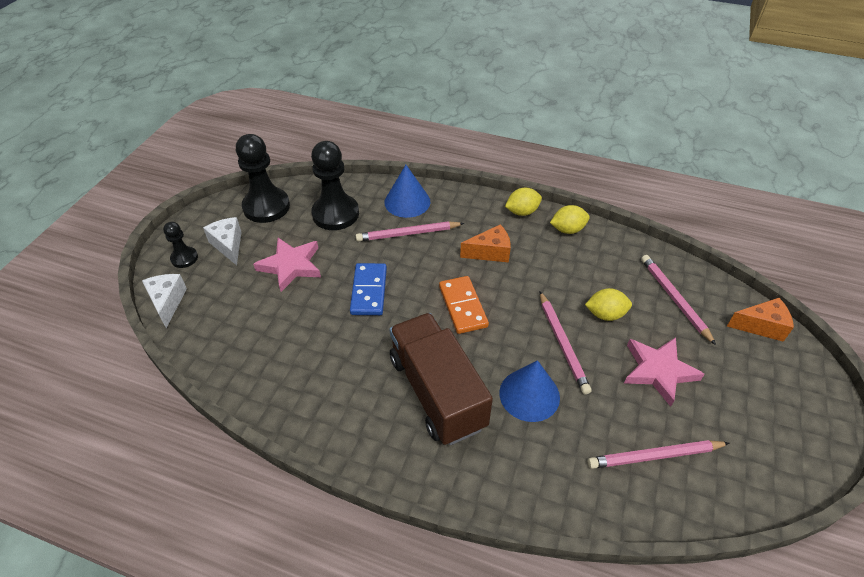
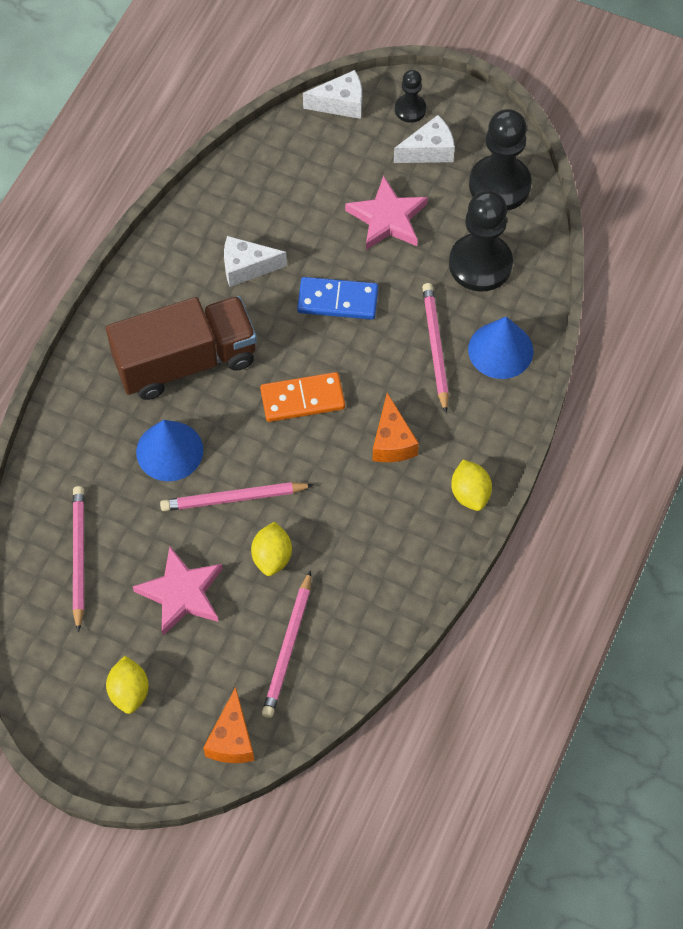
camera: 95 degrees right, 15 degrees up
(336, 355) = (246, 267): none -> white cheese
(567, 230) = (429, 546): yellow lemon -> yellow lemon (129, 692)
(674, 299) = (288, 647): pink pencil -> pink pencil turned 120 degrees clockwise

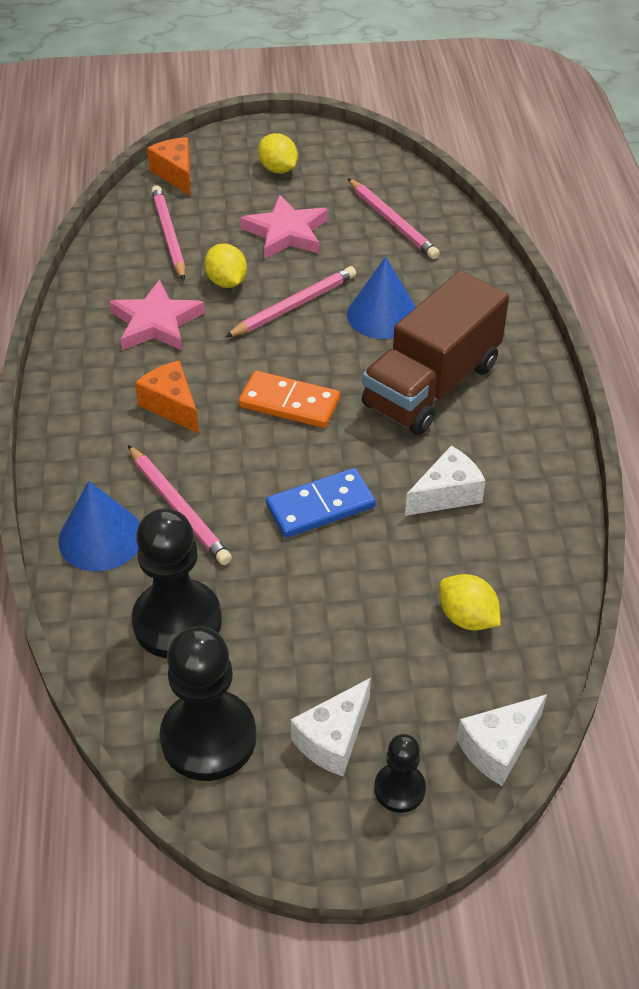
camera: 150 degrees right, 15 degrees down
(302, 399) = (289, 403): orange domino -> orange domino turned 60 degrees clockwise
(387, 218) = (327, 623): pink star -> pink star (156, 323)
(470, 493) = (64, 396): yellow lemon -> yellow lemon (467, 617)

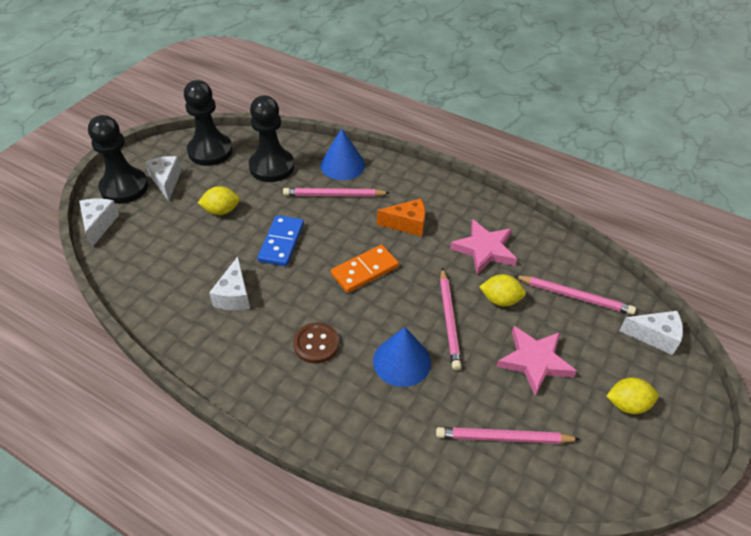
camera: 125 degrees right, 0 degrees up
(176, 174) = (654, 336): orange cheese -> white cheese
(399, 789) = (124, 187): black pawn -> black pawn, size x1.92
(432, 385) = (316, 344): brown truck -> brown button
(467, 617) = (162, 255): yellow lemon -> yellow lemon (221, 211)

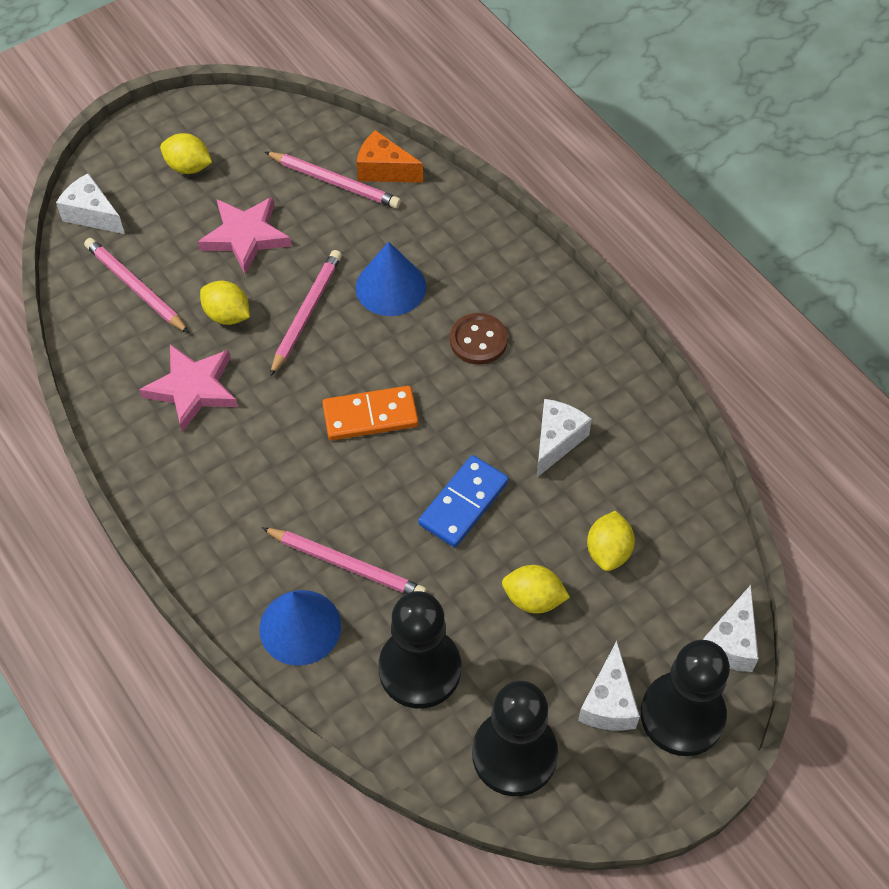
camera: 155 degrees left, 10 degrees up
(182, 245) = (608, 551): none -> yellow lemon
(407, 224) = (269, 468): orange cheese -> orange cheese (384, 170)

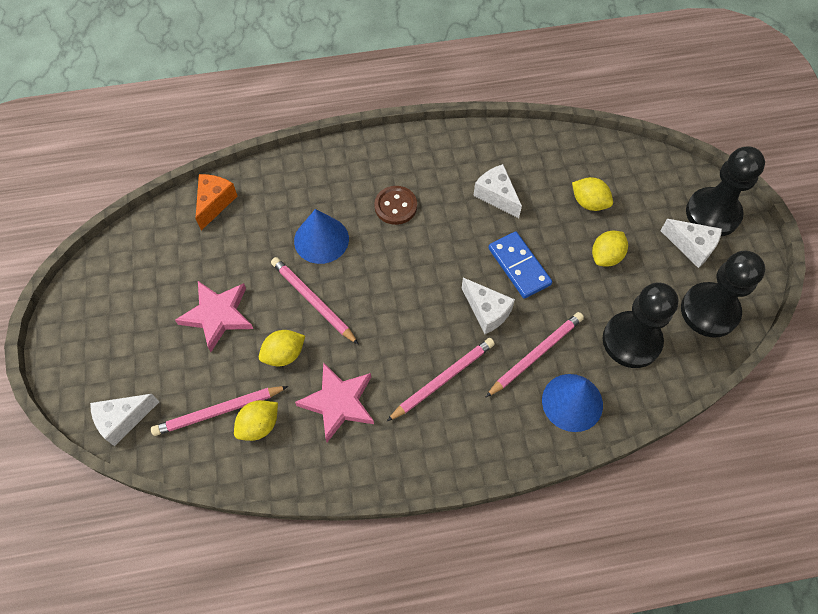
camera: 65 degrees left, 5 degrees up
(188, 167) = (122, 331): yellow lemon -> yellow lemon (259, 425)
(334, 182) = (205, 238): pink pencil -> pink pencil (443, 379)
(370, 416) = (423, 294): orange domino -> none
(384, 170) = (215, 203): orange cheese -> orange cheese turned 150 degrees clockwise
(730, 642) = (674, 169): white cheese -> white cheese (487, 311)

